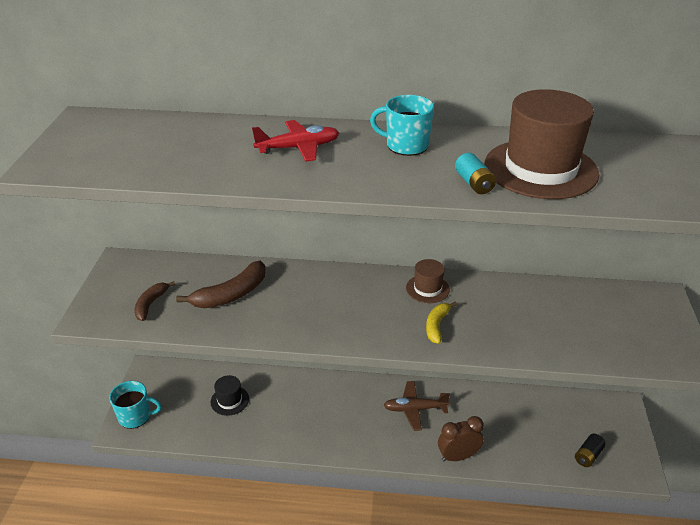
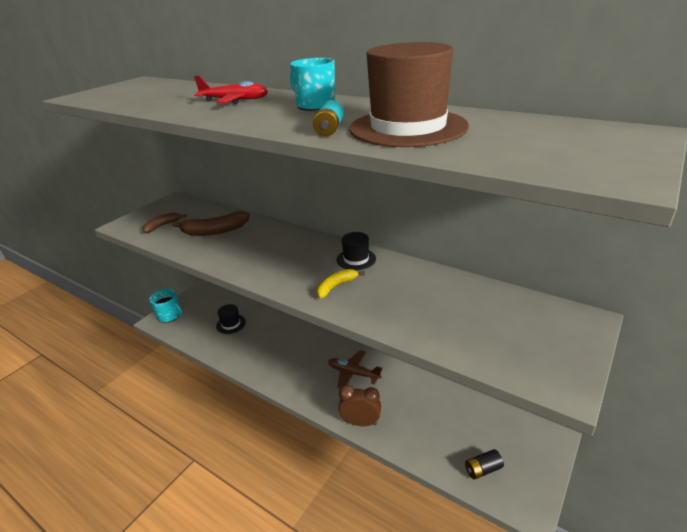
camera: 30 degrees right, 5 degrees down
(427, 289) = (356, 259): brown hat -> black hat

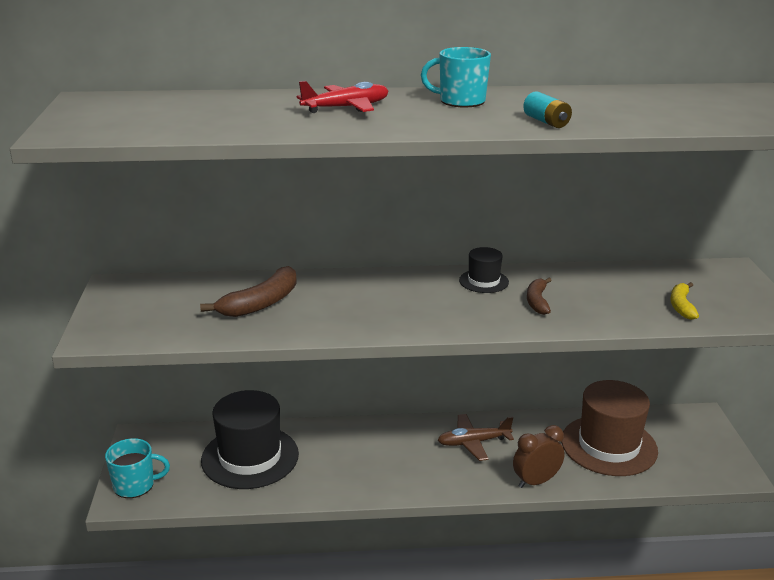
camera: 40 degrees left, 5 degrees down
(162, 226) = (167, 319): brown banana -> brown banana (537, 301)
(231, 324) = (250, 457): black hat -> black hat, size x2.06
(336, 286) = (505, 310): yellow banana -> yellow banana (681, 306)
(408, 127) = (608, 109): brown hat -> brown hat (609, 445)
(483, 469) = (679, 465): black battery -> none

